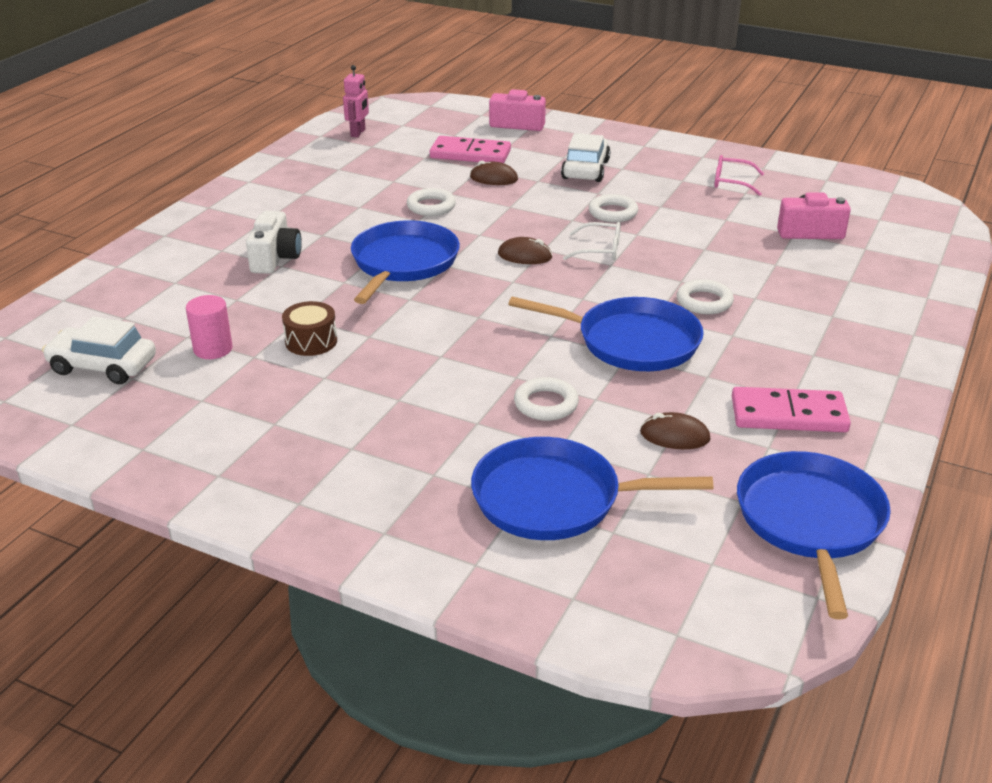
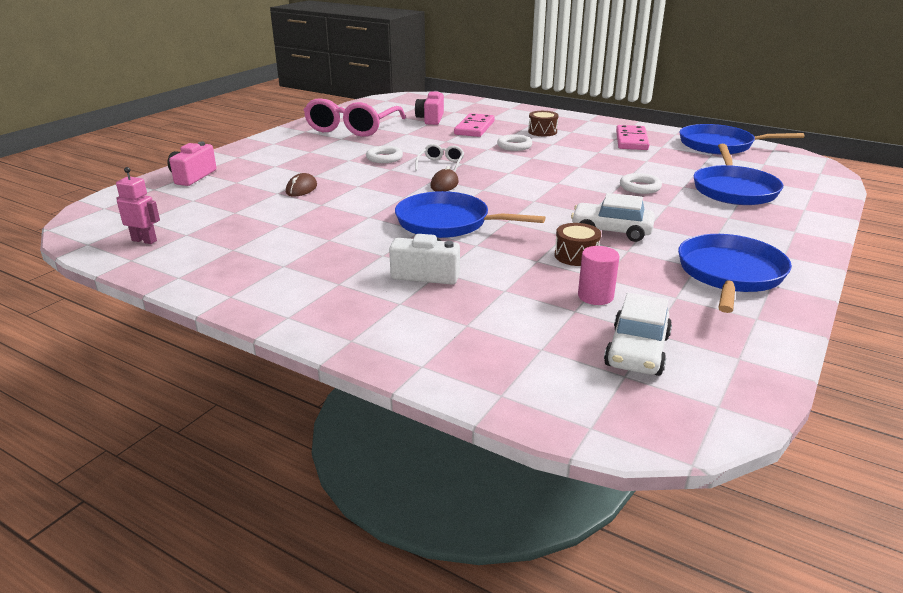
camera: 85 degrees left, 5 degrees down
(431, 206) = (344, 211): white ring -> none
(470, 154) = (243, 195): pink domino -> pink domino (474, 128)
(585, 169) = (305, 161): white car -> white car (611, 231)
(631, 342) = (563, 164): blue pan -> blue pan (730, 274)
(674, 436) = (660, 162): brown mouse -> none
(731, 182) = (352, 128): pink glasses -> pink glasses, size x2.23
(794, 326) = (542, 132): none -> brown drum

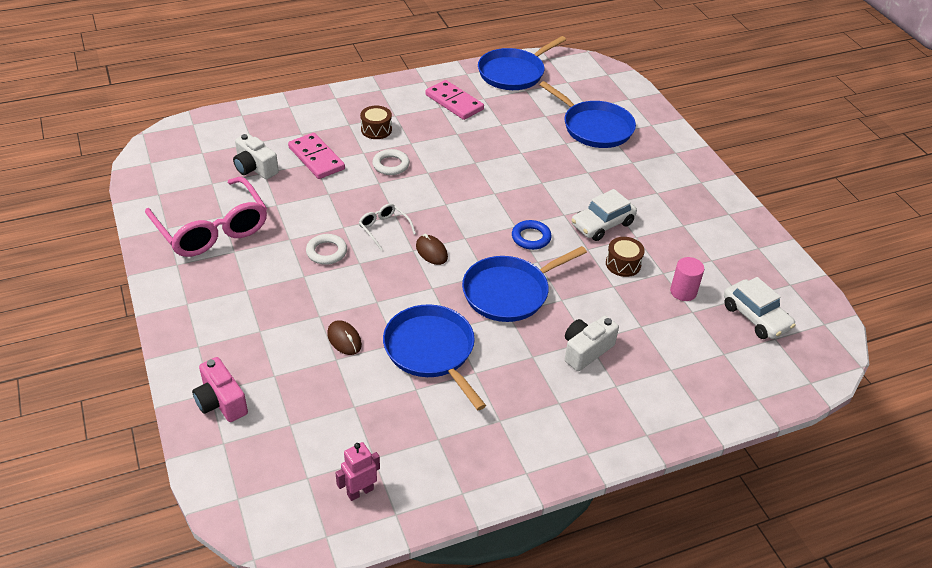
camera: 55 degrees left, 15 degrees up
(430, 119) = (255, 168): pink camera -> white camera
(531, 210) = (531, 237): none -> blue ring
(640, 187) = (546, 162): white ring -> none
(730, 274) = (704, 219): blue pan -> blue pan (431, 351)

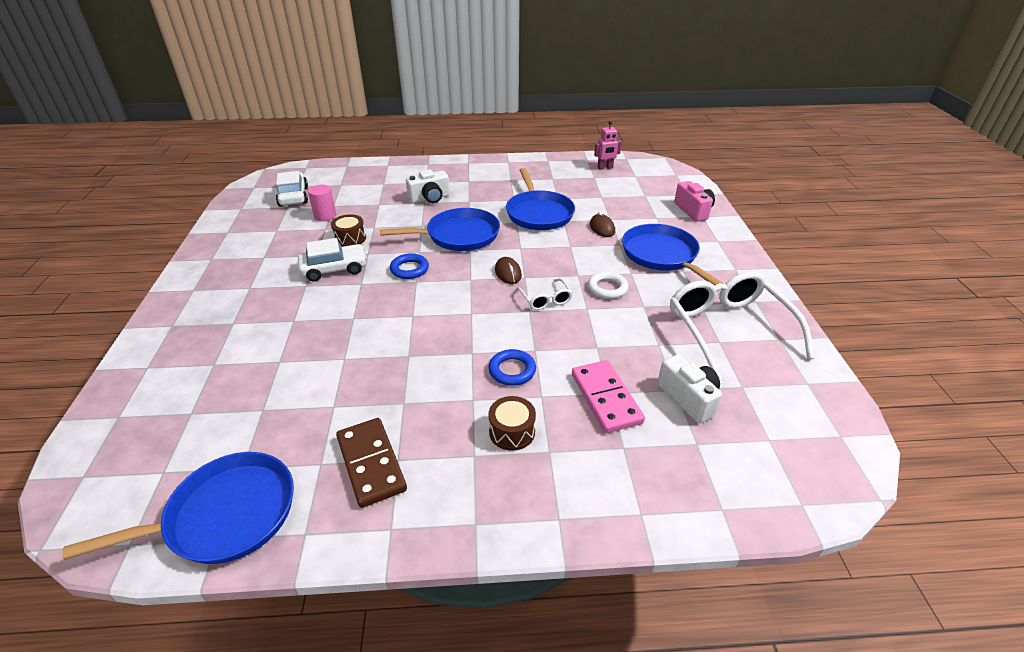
camera: 160 degrees left, 5 degrees down
(212, 229) = (728, 329): pink glasses -> white glasses
(391, 165) = (512, 370): white ring -> blue ring
(454, 102) = (371, 464): pink domino -> brown domino
(594, 127) = (220, 377): blue pan -> blue pan (662, 255)

